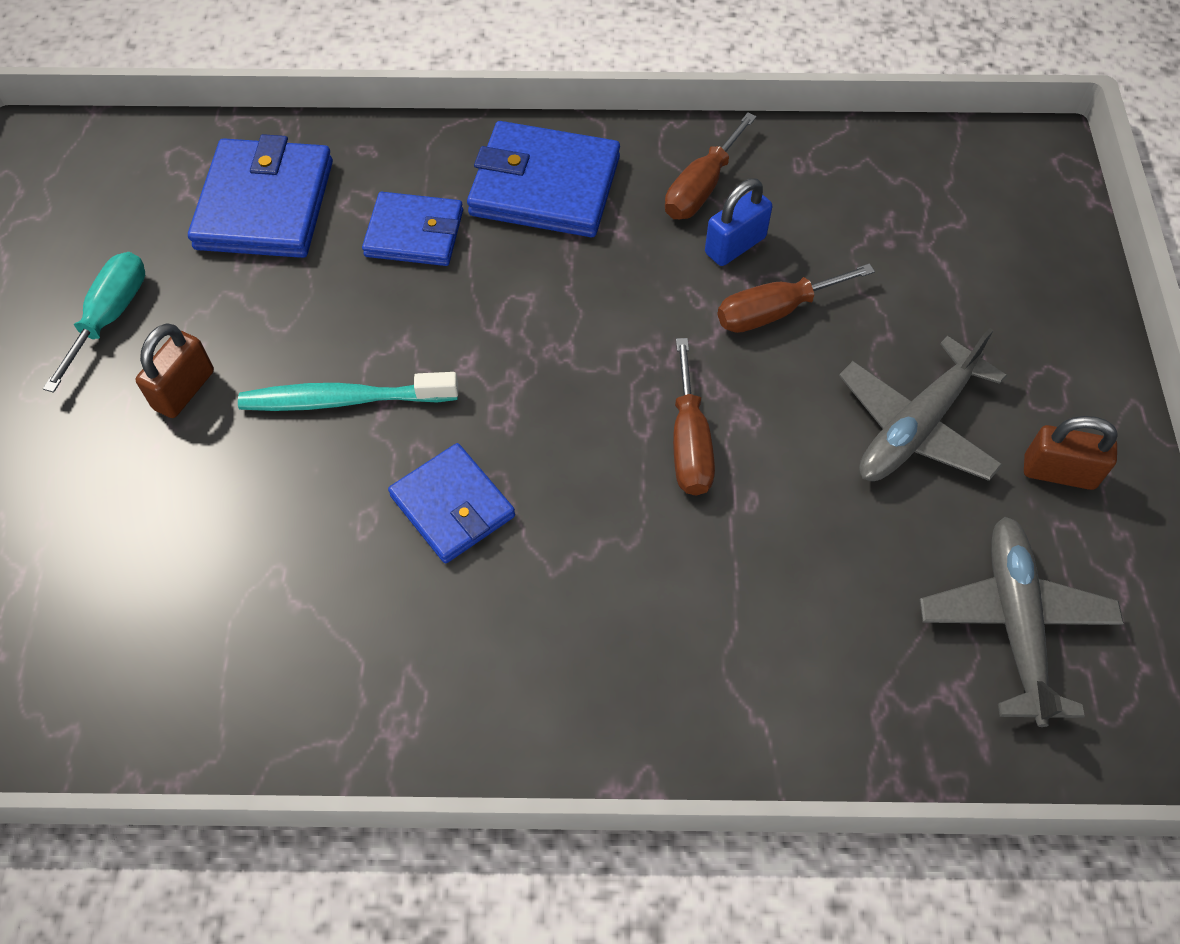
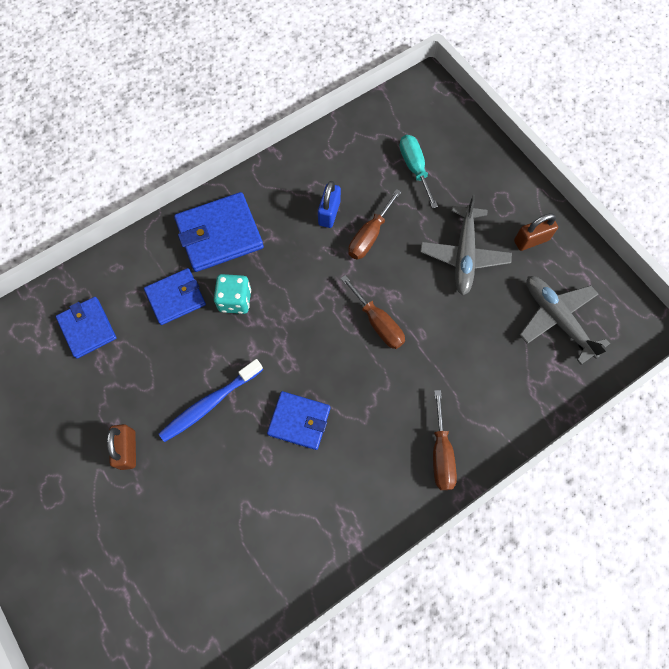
camera: 35 degrees left, 10 degrees up
(110, 317) = (57, 437): turquoise screwdriver -> turquoise screwdriver (414, 168)
(265, 205) = (87, 328): blue wallet -> blue wallet, size x0.65
(344, 400) = (209, 403): turquoise toothbrush -> blue toothbrush
(495, 284) = (235, 300): none -> turquoise dice
(701, 187) = (293, 192): brown screwdriver -> brown screwdriver (441, 453)

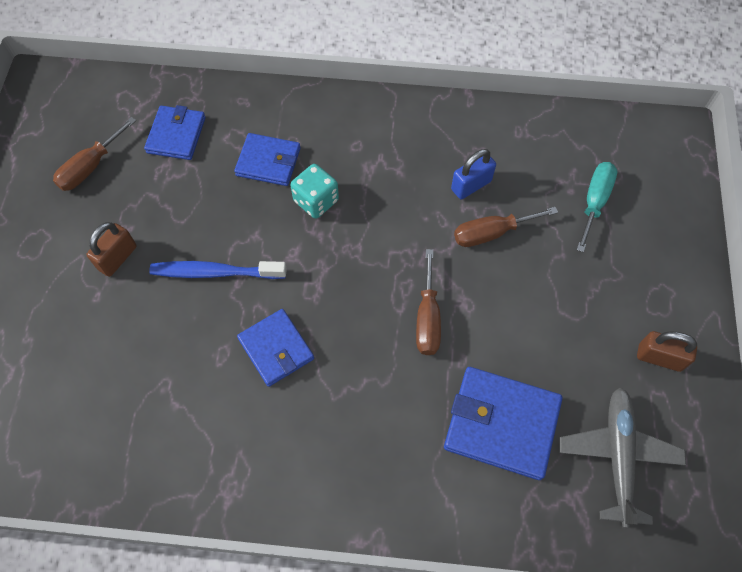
camera: 40 degrees right, 5 degrees down
(219, 234) = (353, 135): blue wallet -> blue wallet (501, 424)
(441, 453) = (378, 487): brown screwdriver -> brown screwdriver (91, 167)
(464, 255) = (572, 319): grey plane -> none

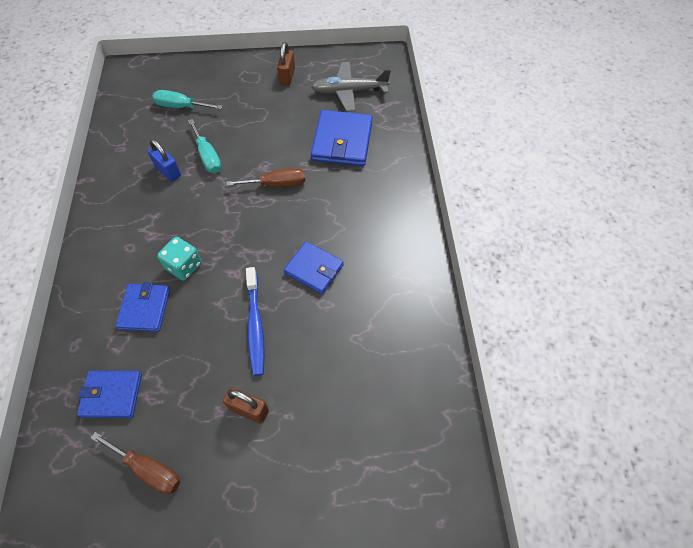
camera: 100 degrees left, 5 degrees down
(276, 349) = (314, 269): blue wallet -> blue wallet turned 75 degrees clockwise
(491, 233) = (208, 156): brown screwdriver -> turquoise screwdriver

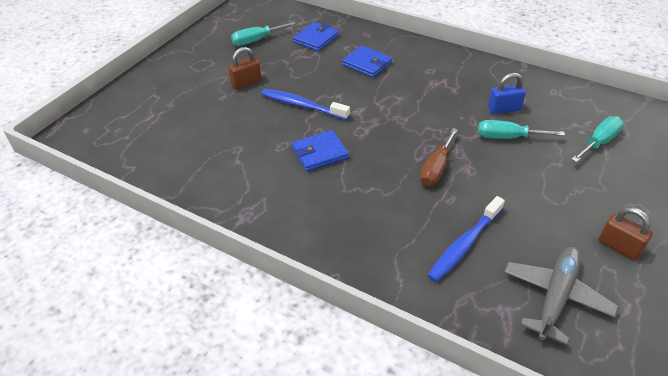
camera: 125 degrees right, 15 degrees down
(148, 469) = (256, 40): brown screwdriver -> turquoise screwdriver
(184, 266) = (388, 89): turquoise dice -> none
(342, 141) = (464, 245): blue wallet -> blue toothbrush

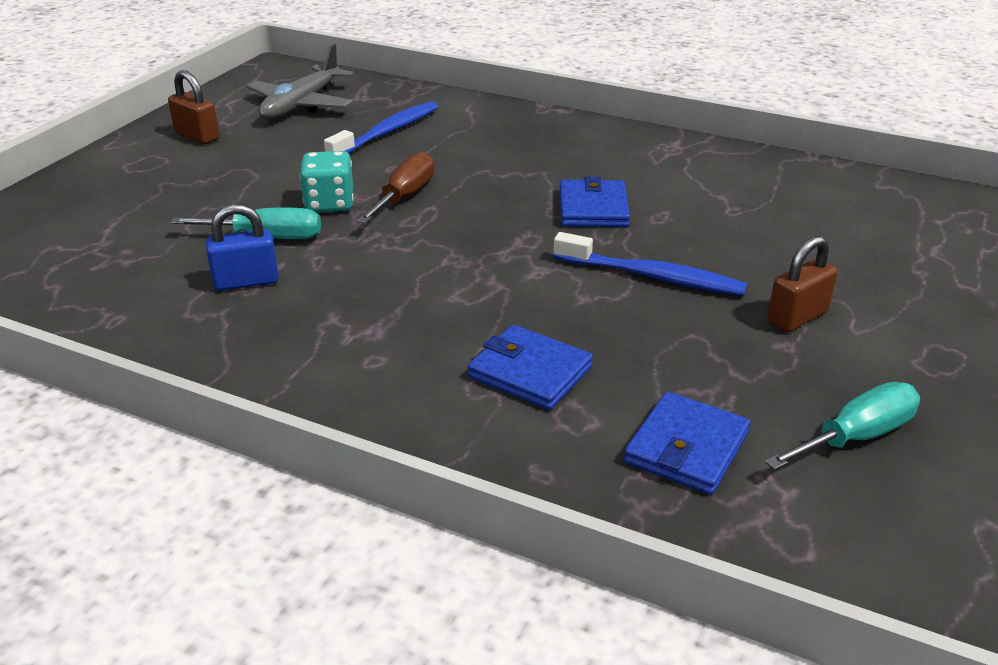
camera: 175 degrees right, 10 degrees down
(320, 153) = (593, 208): blue wallet -> blue wallet turned 60 degrees counterclockwise
(482, 164) = (329, 203): none -> turquoise dice
(599, 142) = (111, 235): turquoise screwdriver -> none

